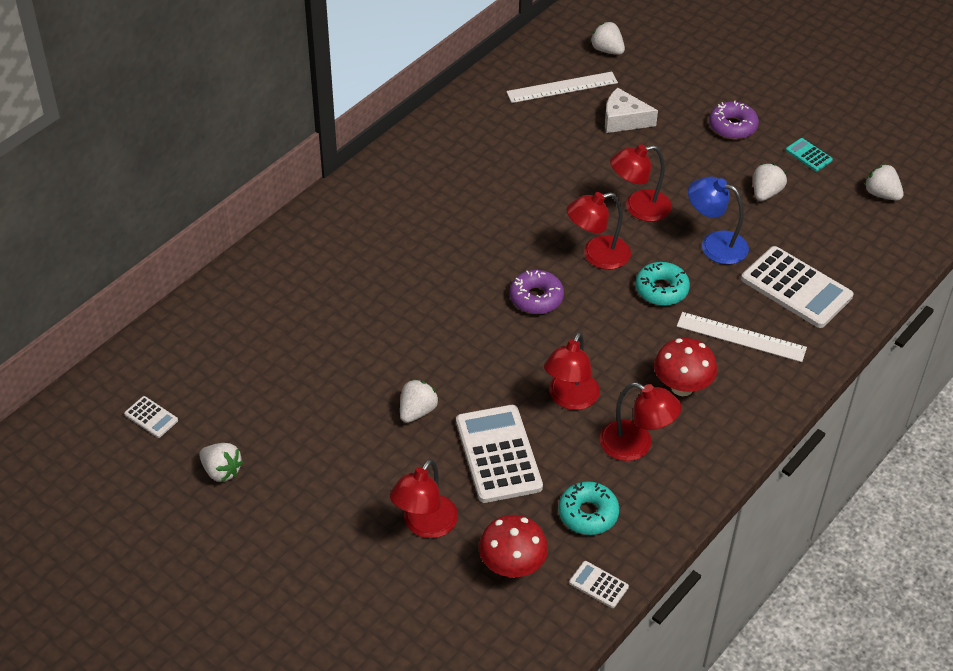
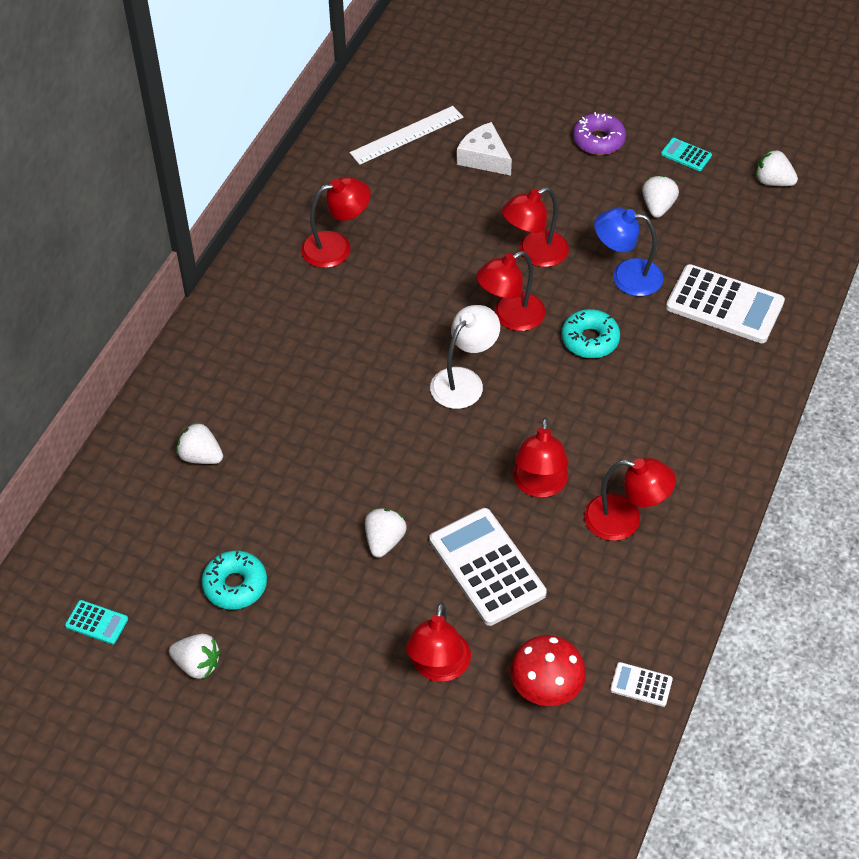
camera: 15 degrees left, 5 degrees up
(151, 417) = (96, 622): white calculator -> turquoise calculator
(466, 165) = (336, 247): none -> red lamp
(536, 298) = (464, 381): purple donut -> white lamp
(588, 514) = (602, 609): turquoise donut -> turquoise donut (235, 585)
(607, 50) = (439, 82): white strawberry -> white strawberry (201, 456)
(623, 120) = (484, 158): white cheese -> white cheese turned 45 degrees clockwise
(682, 387) = (648, 443): red mushroom -> none
(741, 337) = (688, 373): white ruler -> none

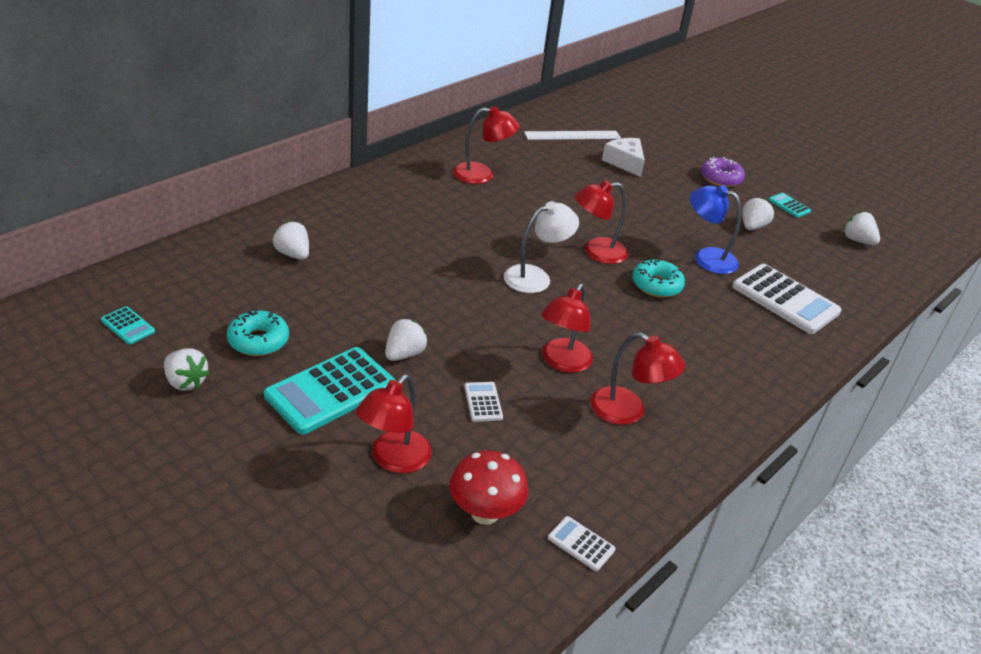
camera: 15 degrees right, 15 degrees down
(339, 615) = (330, 391): none -> turquoise calculator
(487, 567) = (483, 402): white calculator -> white calculator, size x0.46
(534, 253) = (636, 223): red lamp -> none

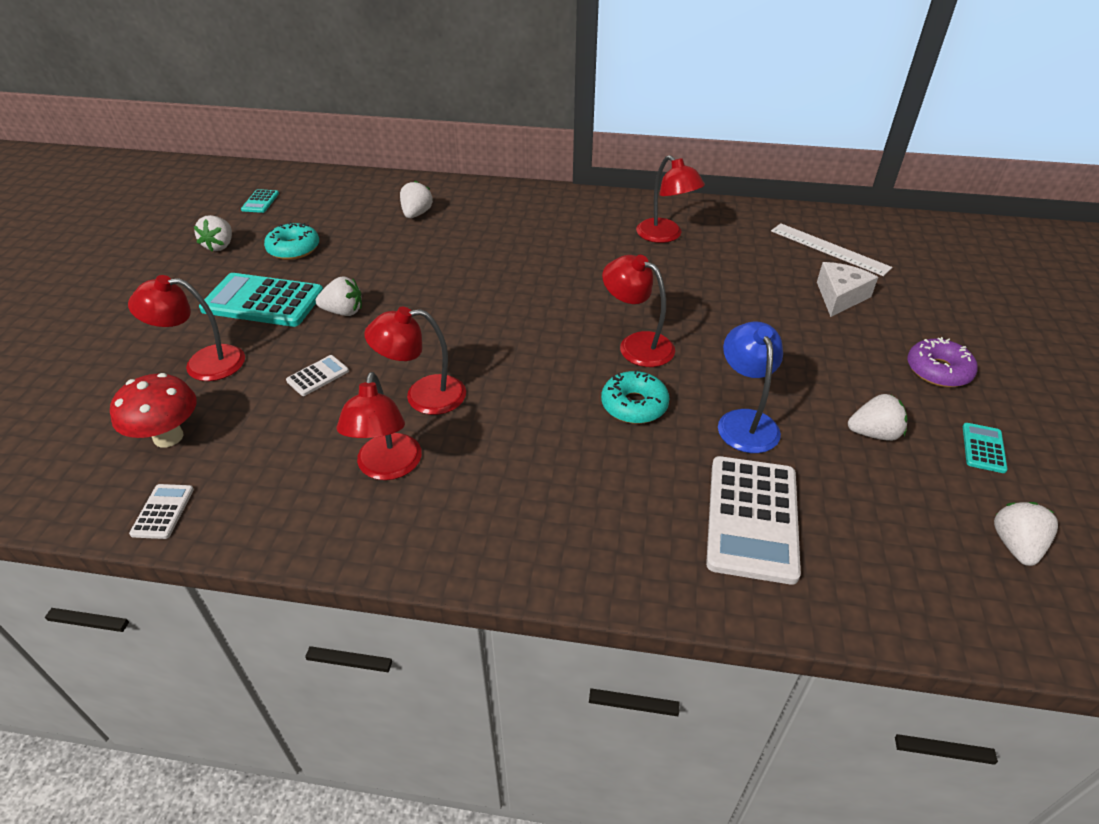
camera: 60 degrees right, 5 degrees up
(535, 277) = (541, 328): white lamp -> none

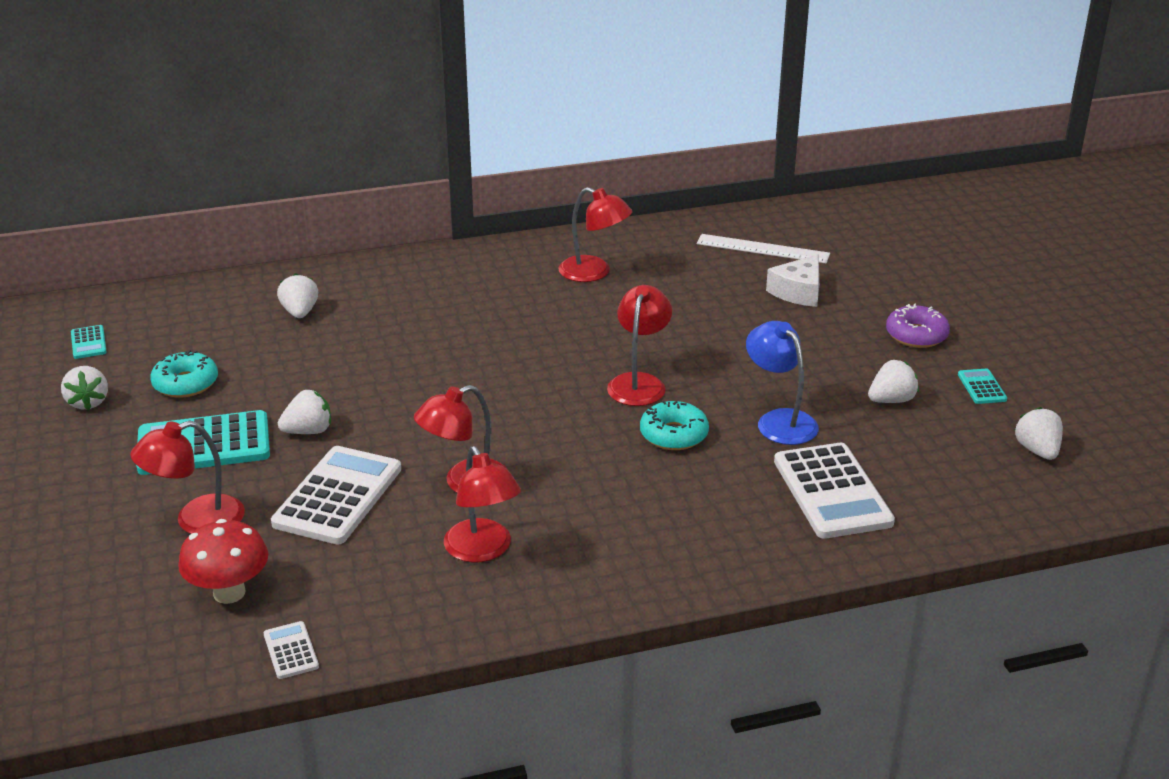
camera: 25 degrees left, 10 degrees down
(318, 376) = (338, 496): white calculator -> white calculator, size x2.18
(636, 345) = (639, 383): red lamp -> red lamp turned 90 degrees clockwise
(840, 297) = (798, 292): white cheese -> white cheese turned 150 degrees counterclockwise

